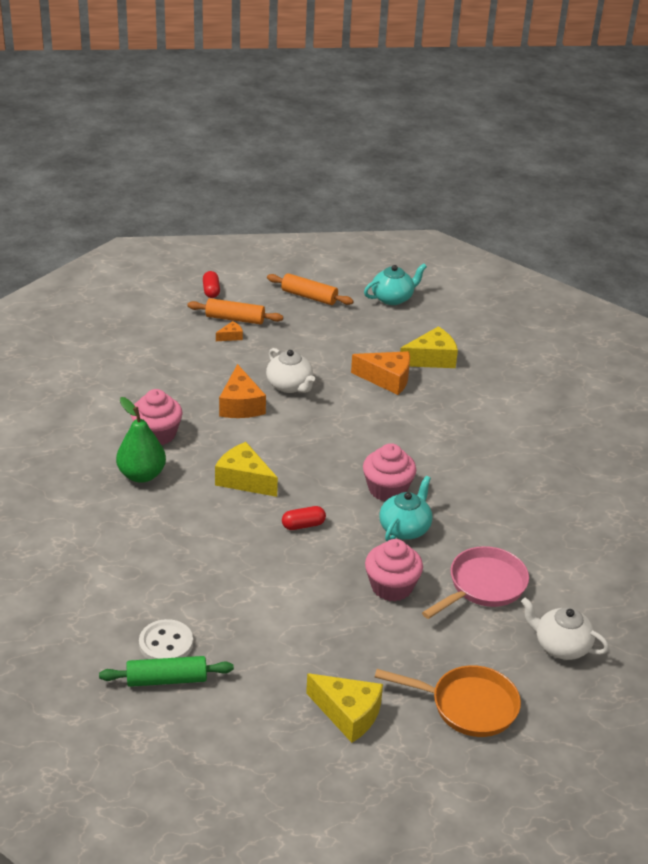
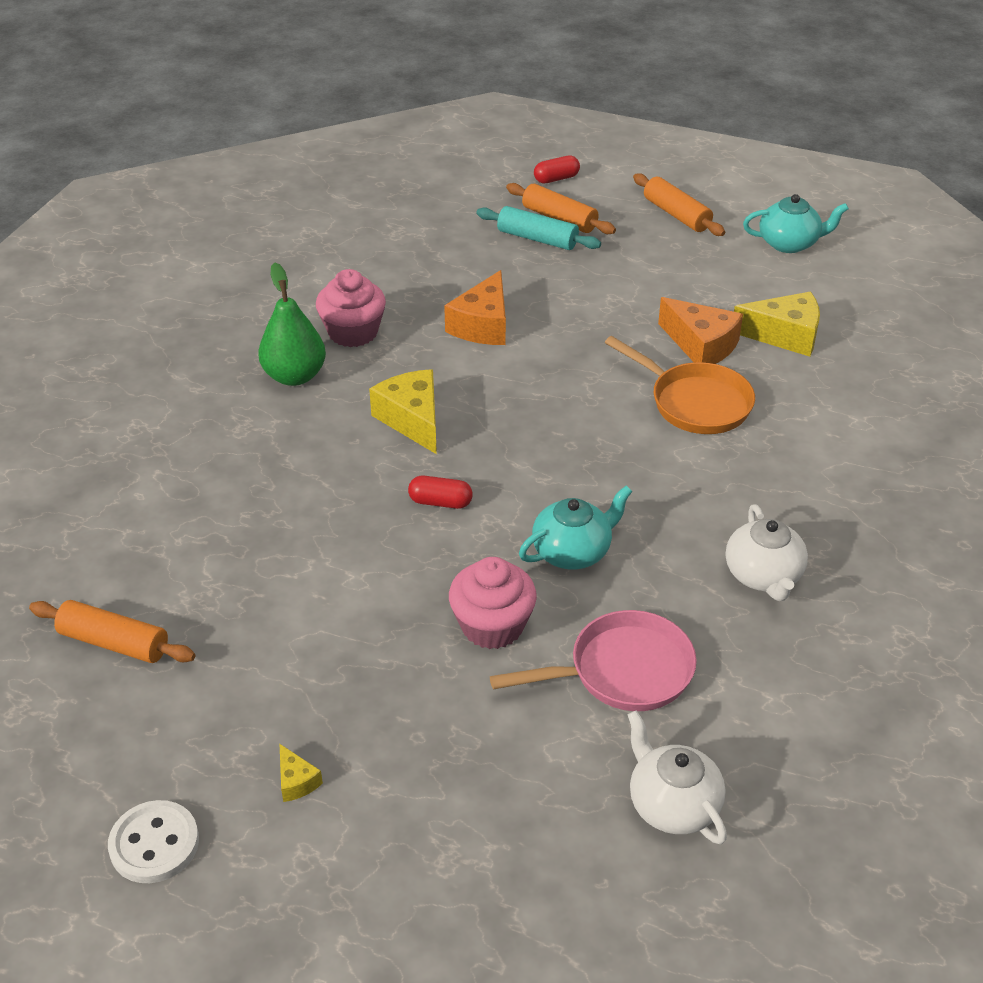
camera: 30 degrees right, 5 degrees up
(166, 643) = (151, 596): white button -> white button (154, 844)
(166, 680) = (114, 643): green rolling pin -> orange rolling pin
(211, 291) = (556, 179): red capsule -> red capsule turned 45 degrees clockwise
(231, 336) = (537, 239): orange cheese -> turquoise rolling pin
(290, 386) = (564, 319): white teapot -> white teapot (763, 576)
(348, 714) = (296, 781): yellow cheese -> yellow cheese, size x0.48
(387, 489) = (589, 491): pink cupcake -> none
(468, 706) = (467, 839): orange pan -> orange pan (695, 403)

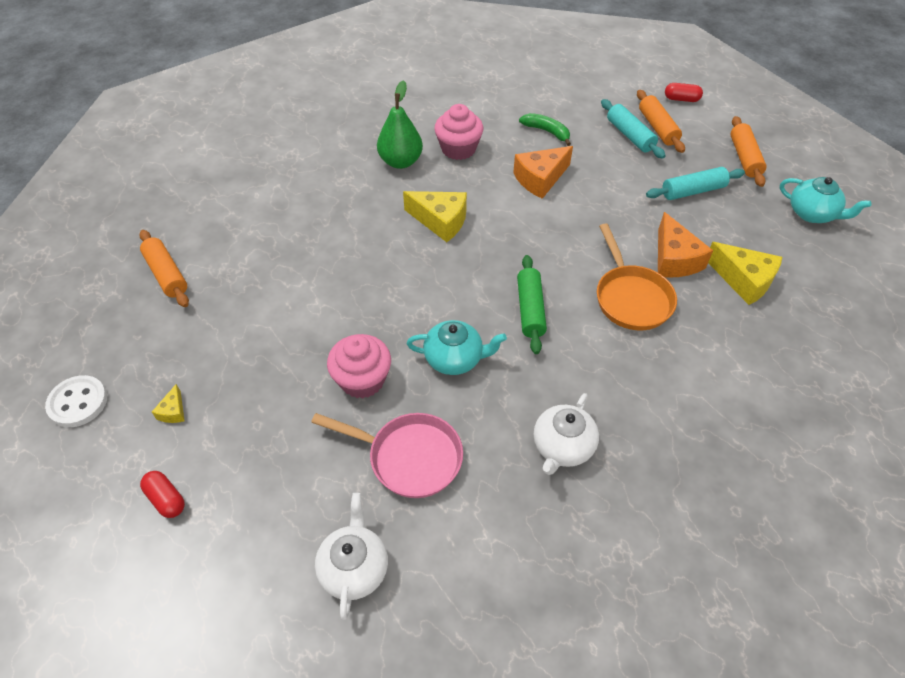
camera: 35 degrees right, 10 degrees up
(412, 419) = (440, 221): yellow cheese -> yellow cheese turned 105 degrees clockwise
(440, 271) = (547, 132): none -> green banana
(440, 502) = (407, 283): red capsule -> red capsule (166, 499)
(604, 463) = (530, 309): none -> green rolling pin
(656, 269) = (693, 191): none -> turquoise rolling pin

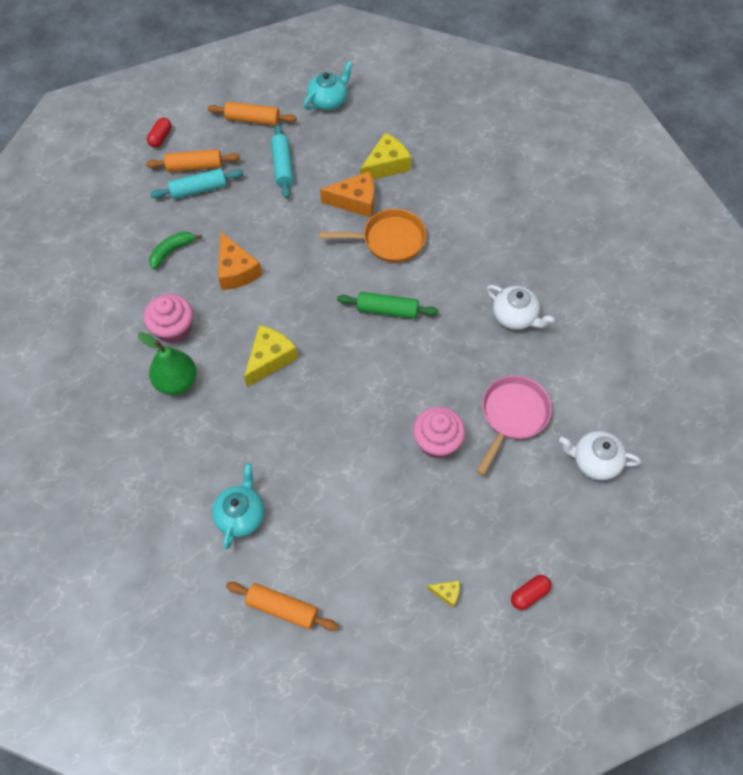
camera: 80 degrees left, 10 degrees up
(78, 402) = (425, 679): white button -> none
(166, 274) = (282, 608): orange rolling pin -> orange rolling pin turned 45 degrees clockwise
(455, 359) = (427, 372): turquoise teapot -> turquoise teapot (241, 515)

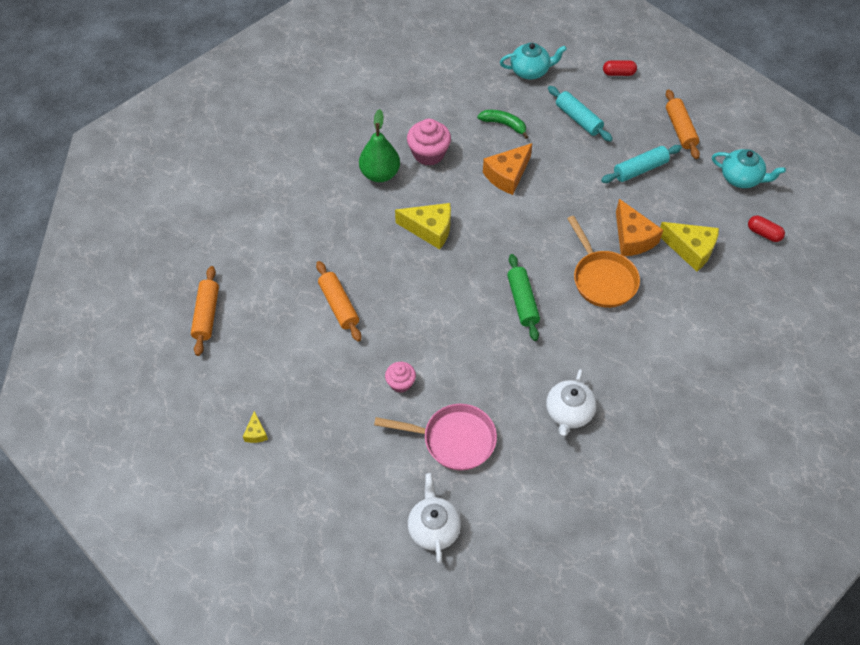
camera: 70 degrees right, 5 degrees down
(194, 166) = (601, 107): orange rolling pin -> orange rolling pin (339, 305)
(241, 515) = (277, 259): turquoise teapot -> turquoise teapot (530, 71)
(437, 441) = (400, 383): pink cupcake -> pink cupcake, size x0.61
(529, 594) = (275, 502): red capsule -> red capsule (763, 233)

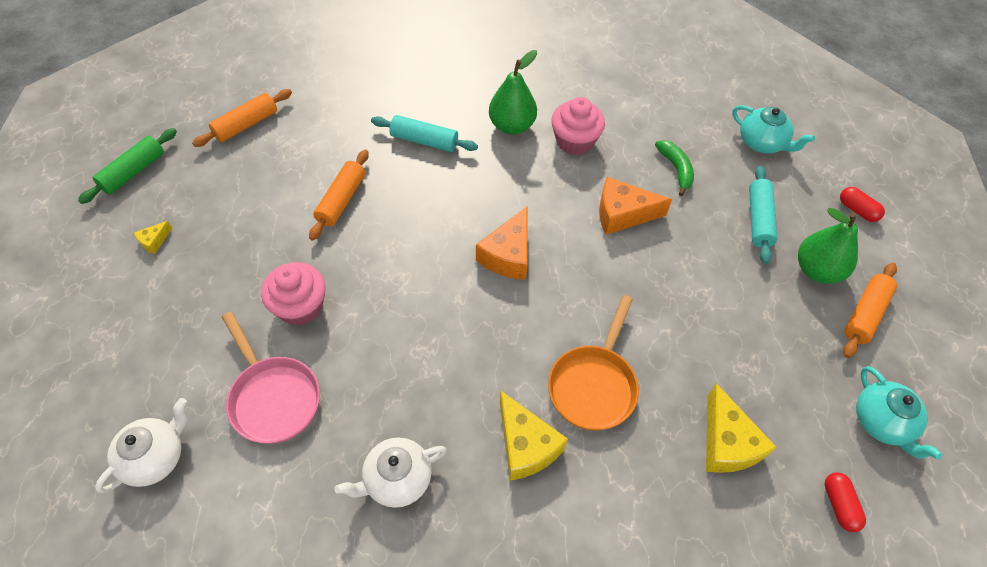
camera: 45 degrees right, 0 degrees up
(400, 383) = (300, 306): pink cupcake -> pink cupcake, size x1.65
(430, 229) = (493, 203): yellow cheese -> yellow cheese (526, 445)
(522, 301) = (491, 335): green rolling pin -> green rolling pin (133, 172)
(632, 238) = (676, 374): orange cheese -> orange cheese (508, 255)
(635, 124) = (817, 270): none -> green pear
(640, 169) = (768, 316): turquoise rolling pin -> turquoise rolling pin (424, 141)

